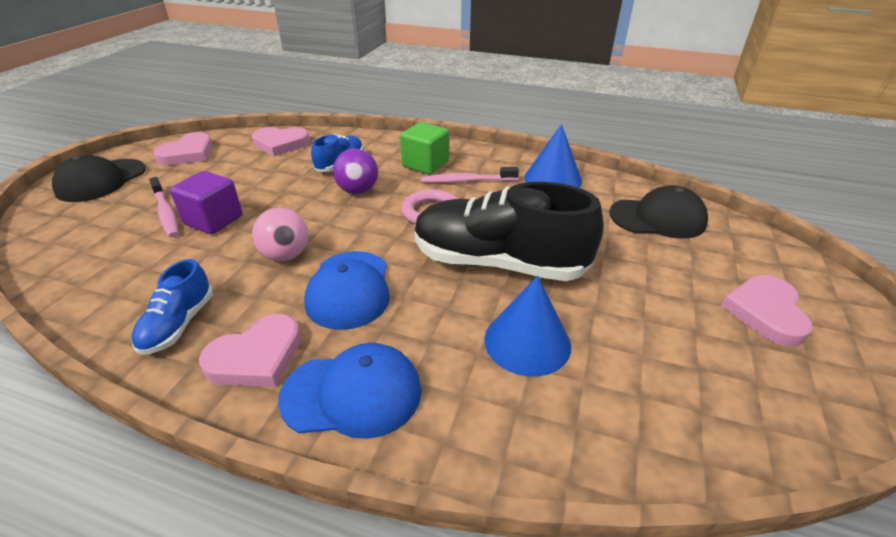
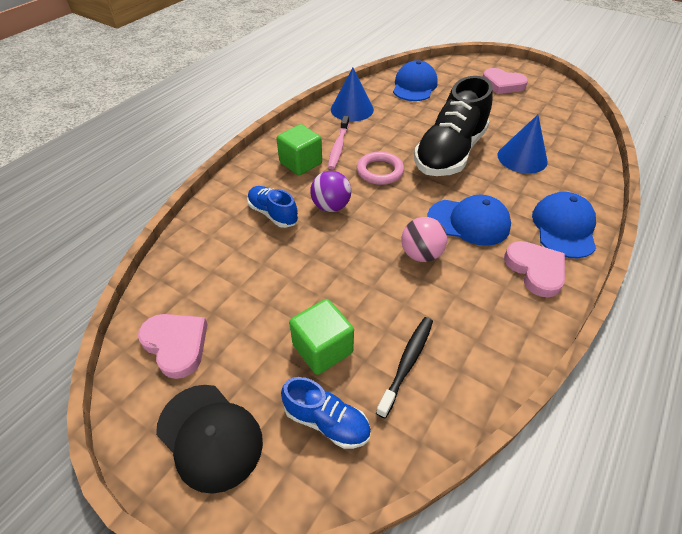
camera: 75 degrees left, 10 degrees up
(134, 260) = (407, 363): none -> black toothbrush
(166, 213) = (322, 348): pink toothbrush -> green cube
(178, 324) = (501, 316): blue shoe -> blue shoe (326, 421)
(214, 220) = (351, 306): purple cube -> none
(280, 144) = (200, 257): pink heart -> none
(658, 218) = (414, 86): black cap -> blue cap

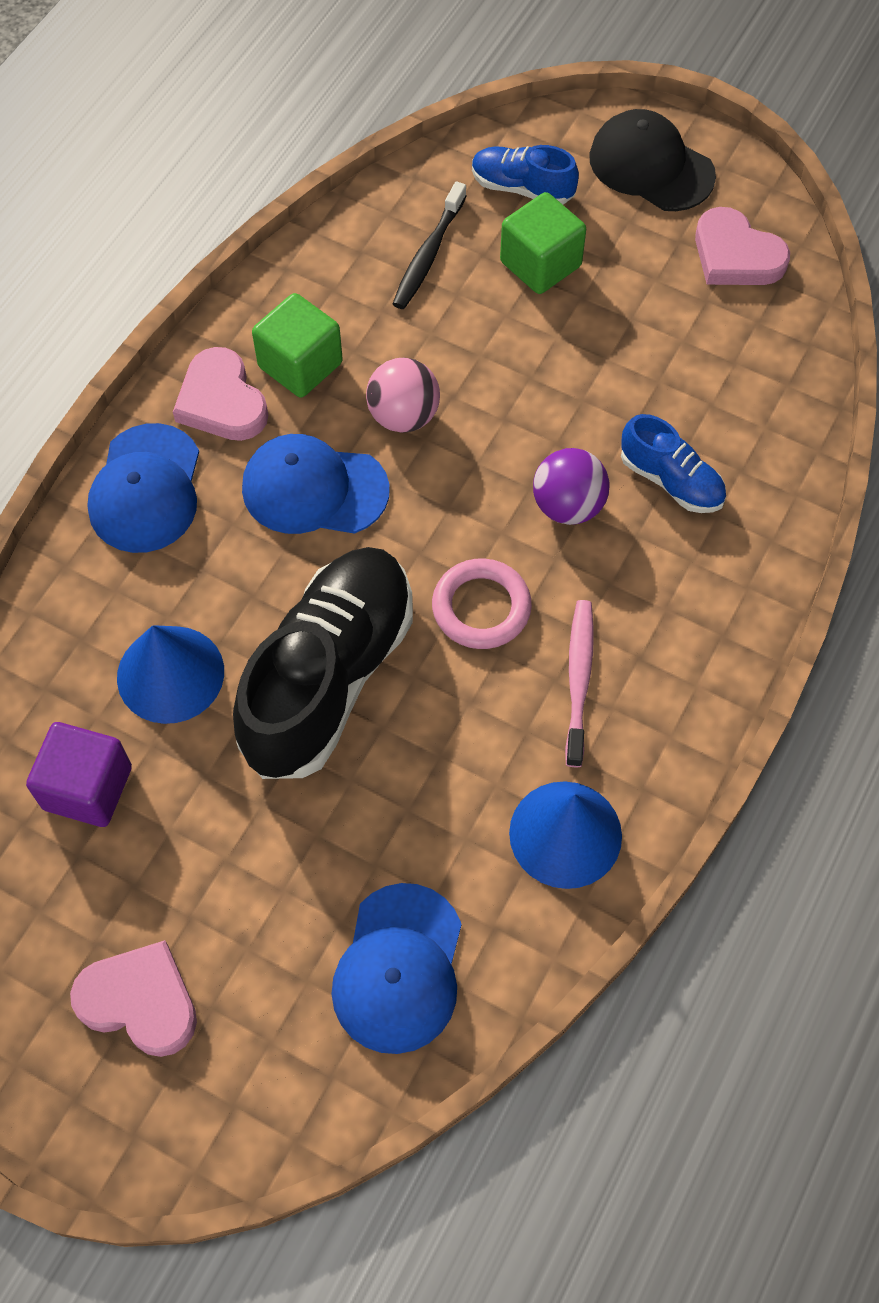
camera: 175 degrees right, 15 degrees up
(300, 163) = (651, 619): green cube -> green cube (300, 365)
(544, 129) = (87, 788): none -> purple cube

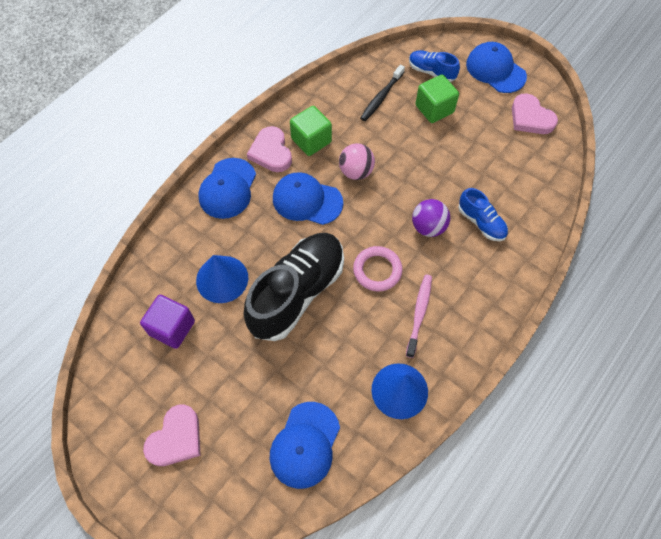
camera: 10 degrees right, 0 degrees up
(140, 1001) = (176, 438): pink heart -> pink heart turned 90 degrees clockwise
(651, 166) = (495, 70): black cap -> blue cap

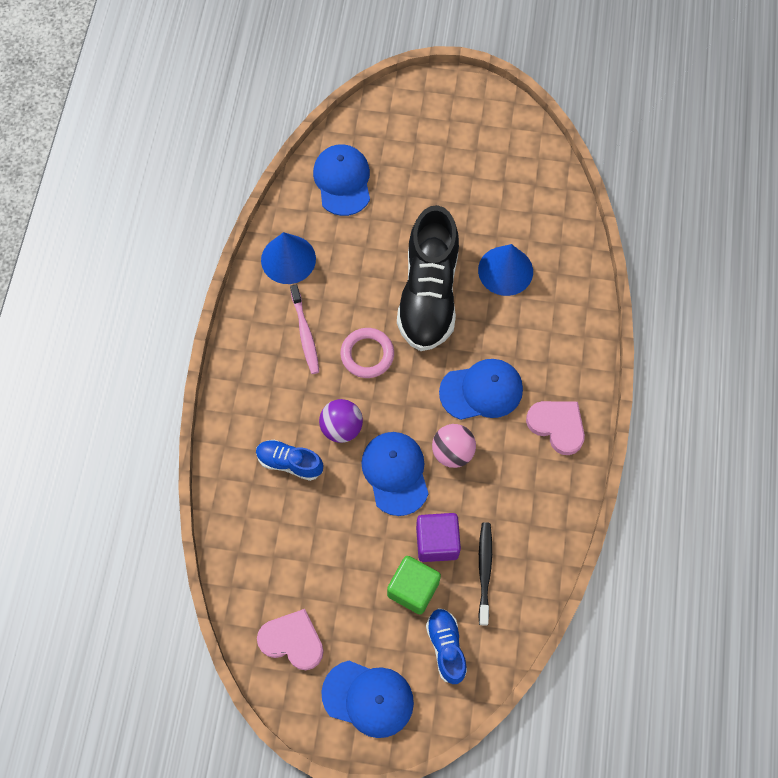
camera: 150 degrees right, 5 degrees up
(172, 328) = (515, 208): purple cube -> purple cube (437, 542)
(176, 438) = (446, 135): pink heart -> none
(227, 188) = (569, 360): blue cap -> blue cap (395, 473)
(311, 140) = (525, 465): green cube -> none
(431, 72) = (446, 647): blue shoe -> blue shoe turned 105 degrees counterclockwise

